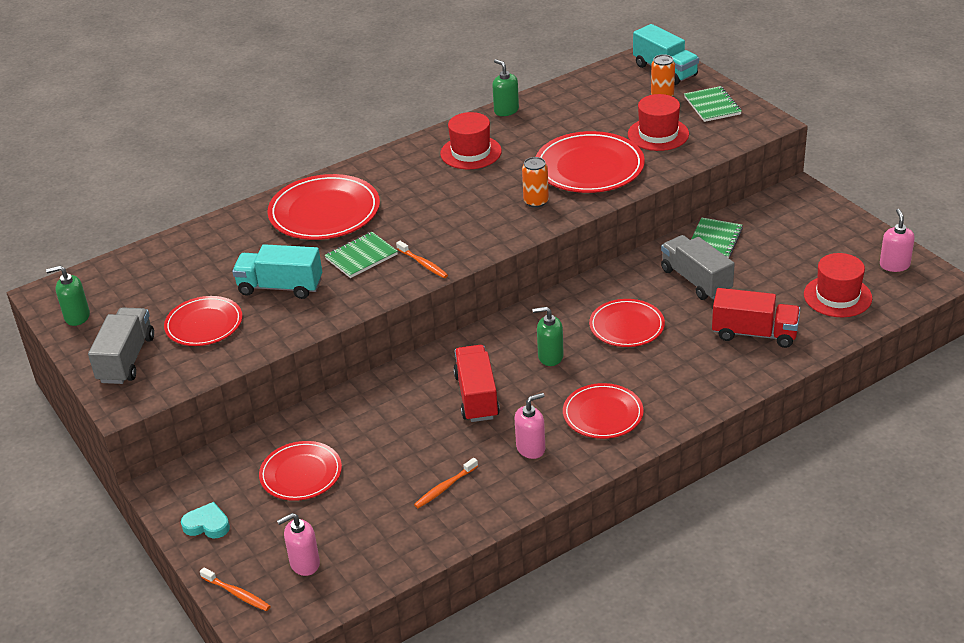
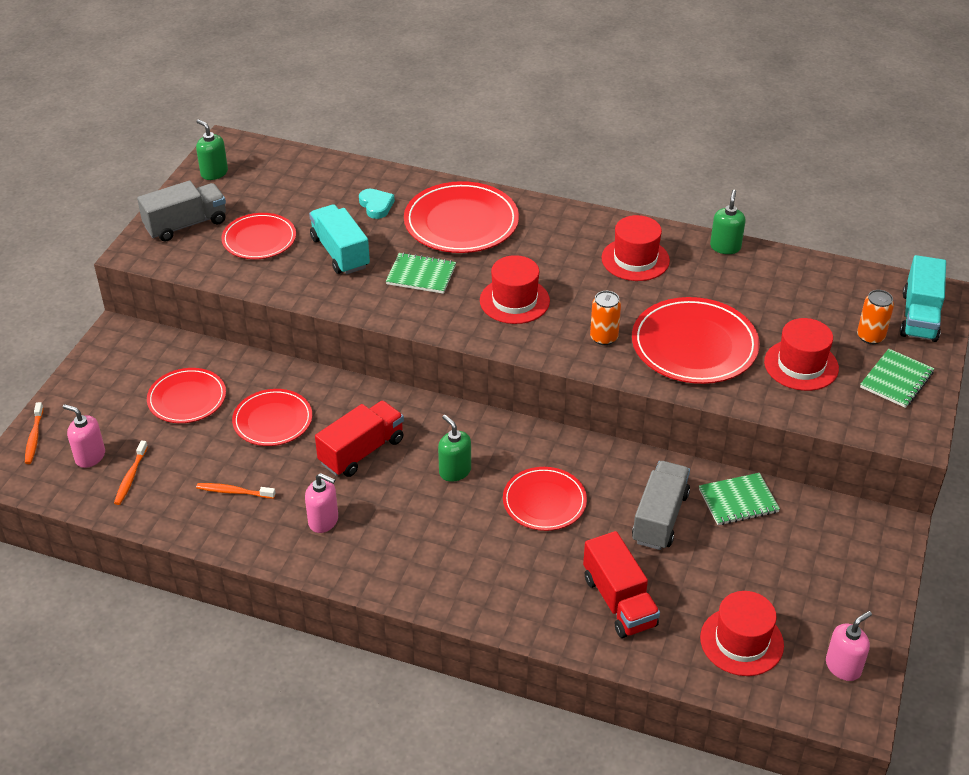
camera: 50 degrees right, 5 degrees up
(207, 524) = (95, 379): turquoise heart -> turquoise heart (376, 206)
(423, 264) = (445, 315): orange toothbrush -> orange toothbrush (130, 477)
(447, 224) = (514, 301): none -> red hat
(603, 414) = (407, 546): red plate -> red plate (272, 420)

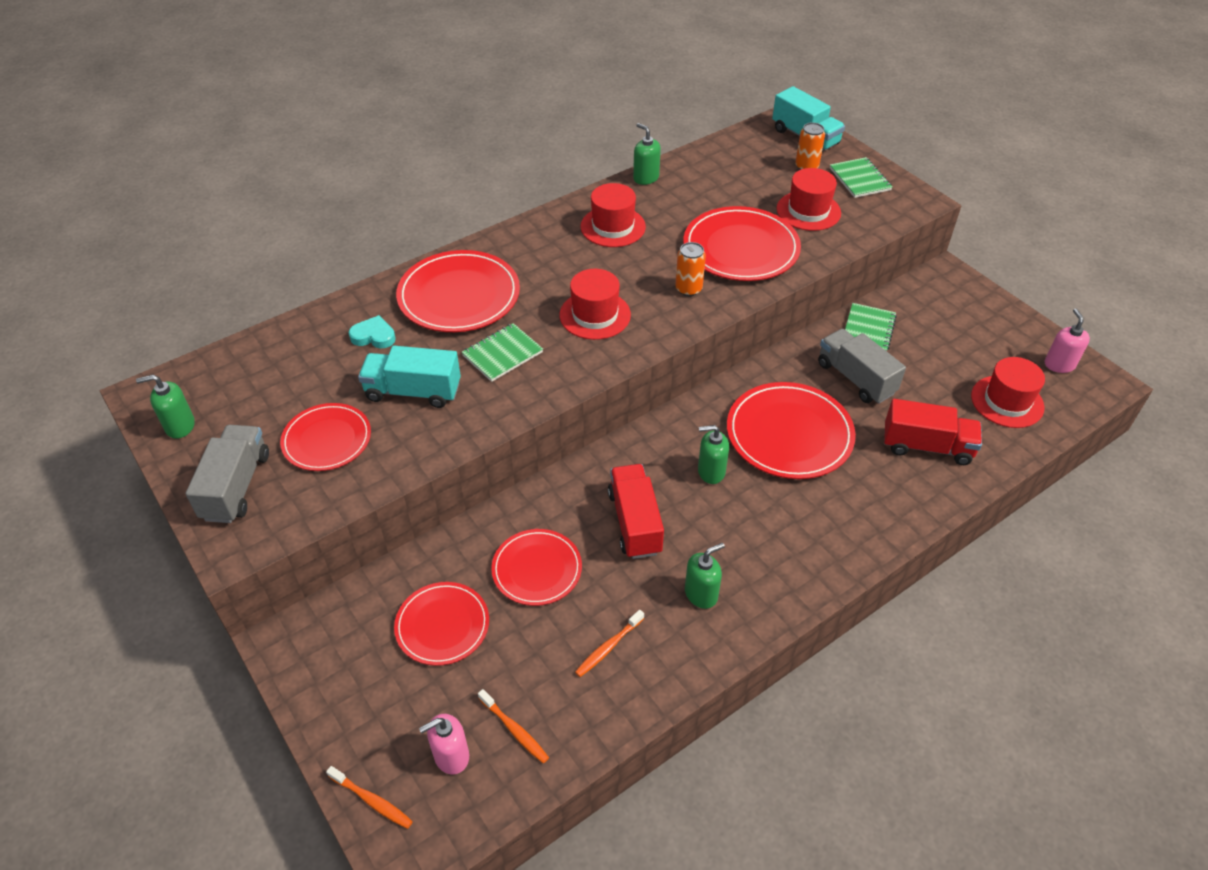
camera: 55 degrees left, 5 degrees up
(323, 521) = (701, 594): pink soap dispenser -> green soap dispenser
(544, 501) = (789, 434): red plate -> red plate, size x1.58

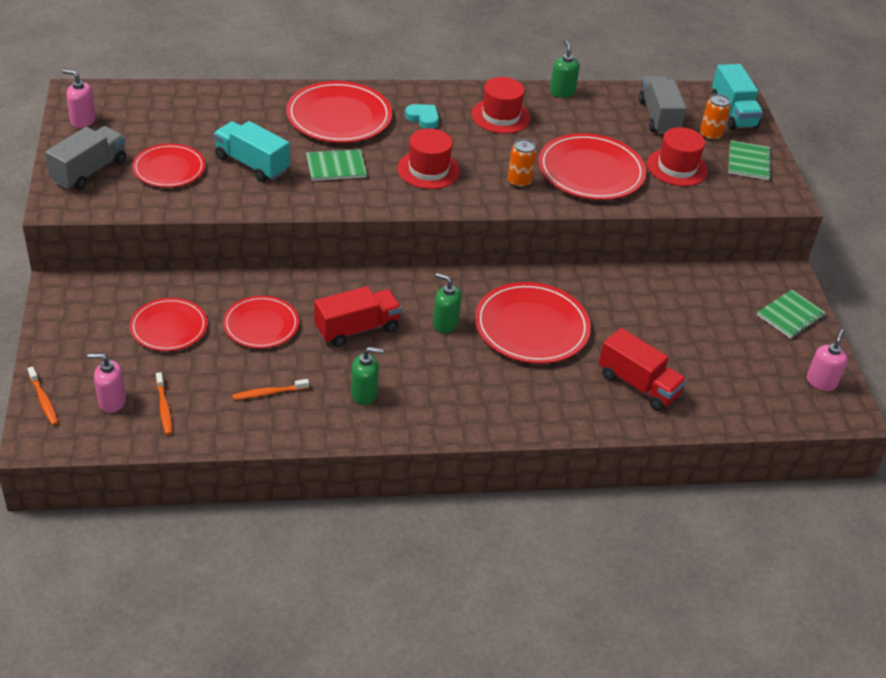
camera: 25 degrees right, 5 degrees down
(180, 426) = (83, 120): green soap dispenser -> pink soap dispenser
(374, 336) = (255, 118): turquoise heart -> turquoise heart (423, 118)
(635, 522) = (357, 329): red truck -> red truck turned 45 degrees clockwise
(855, 378) = (625, 314): grey truck -> grey truck (658, 117)
(868, 329) = (673, 285): green notebook -> green notebook (790, 315)
(1007, 401) = (743, 386): red hat -> none

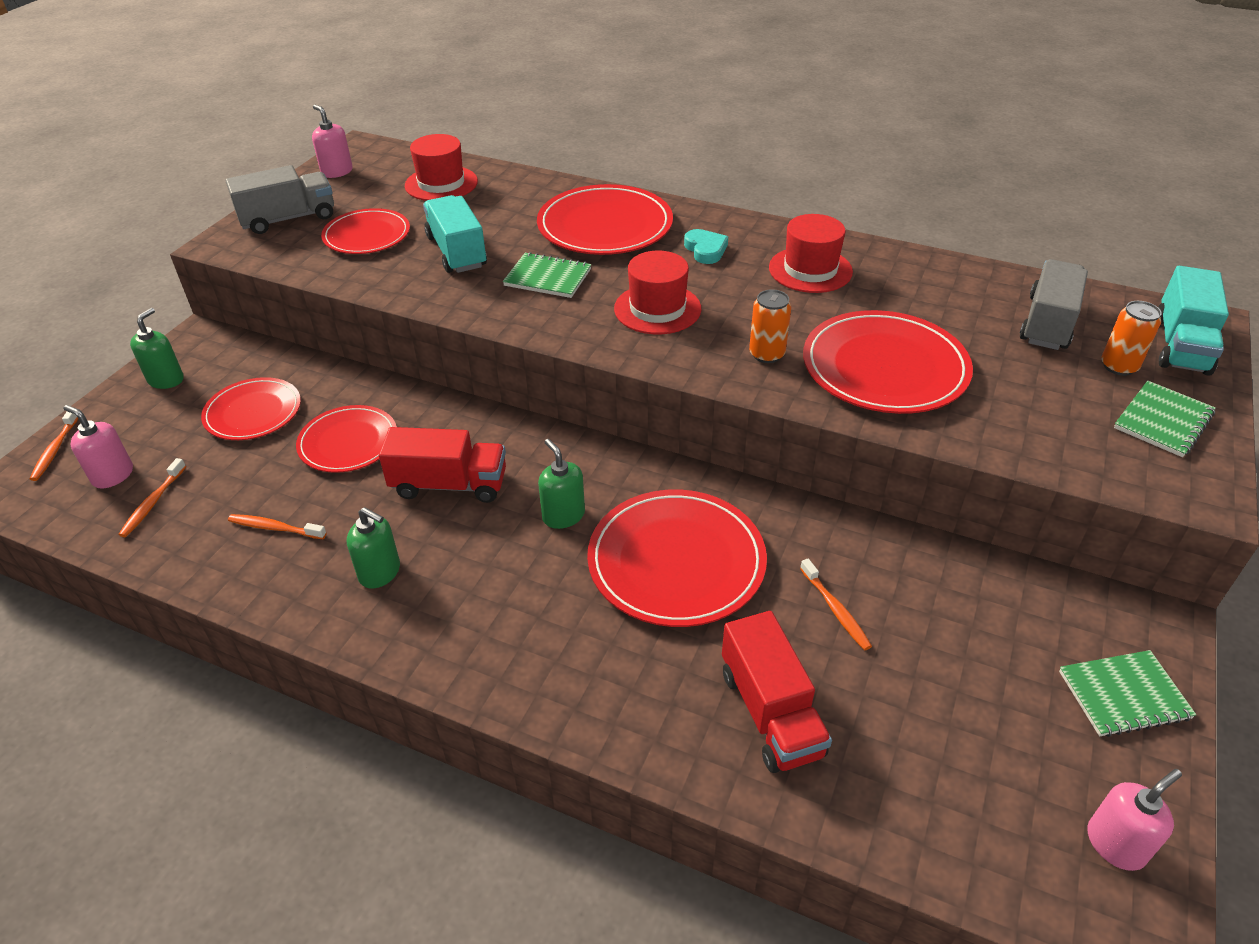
camera: 35 degrees right, 0 degrees up
(562, 92) = (921, 260): green soap dispenser -> green soap dispenser (166, 380)
(634, 323) = (835, 610): none -> orange toothbrush
(677, 167) = (1029, 397): red hat -> red hat (441, 183)

